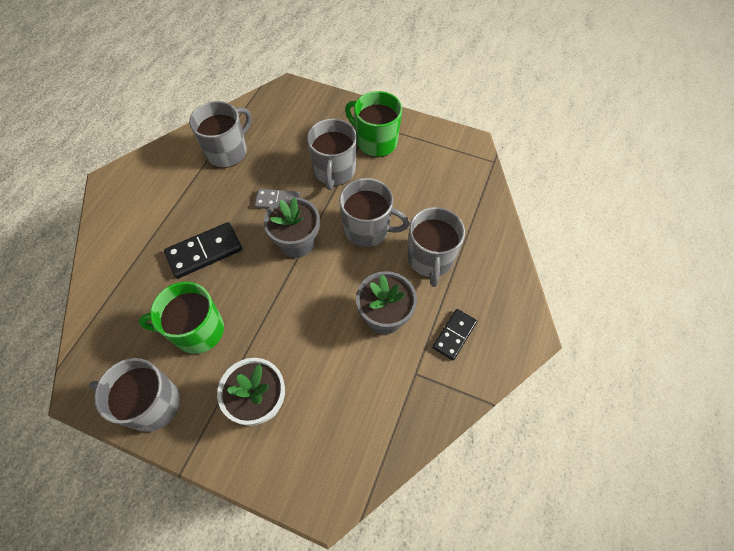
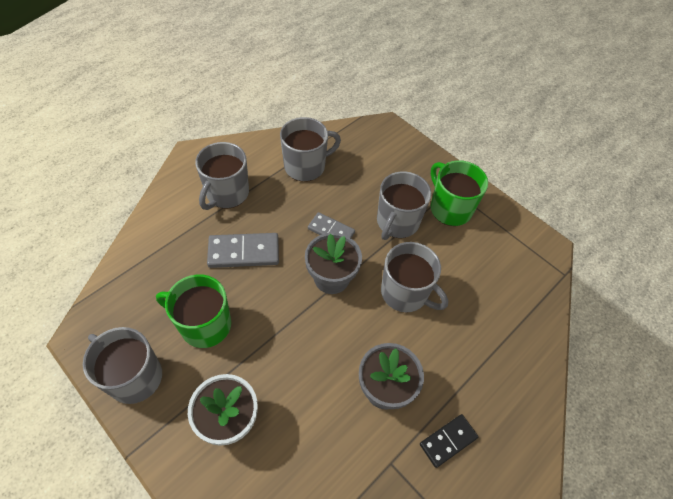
camera: 20 degrees right, 5 degrees down
(204, 252) = (244, 252): black domino -> grey domino
(430, 259) = (456, 349): grey mug -> grey mug (227, 193)

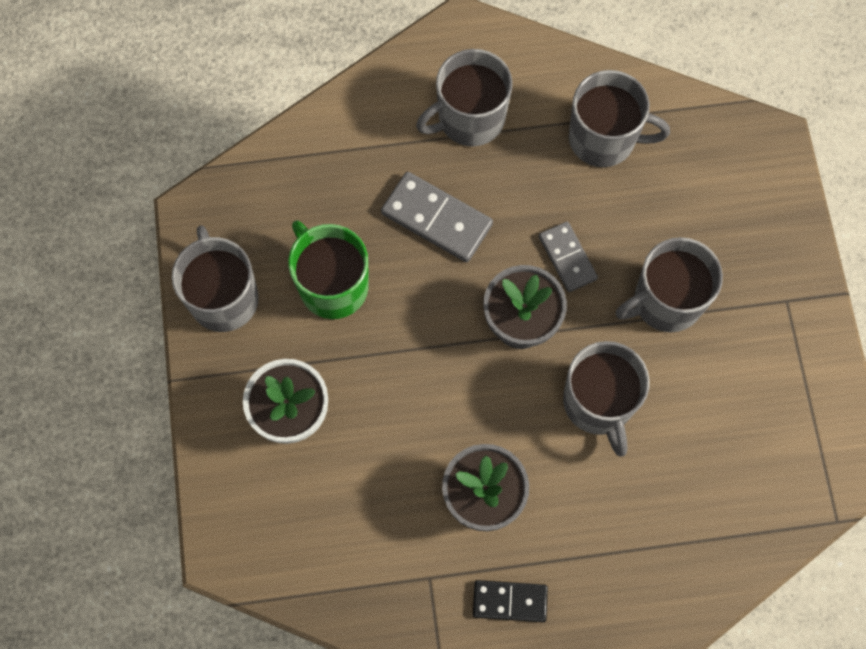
camera: 40 degrees right, 15 degrees up
(450, 208) = (757, 328): green mug -> none

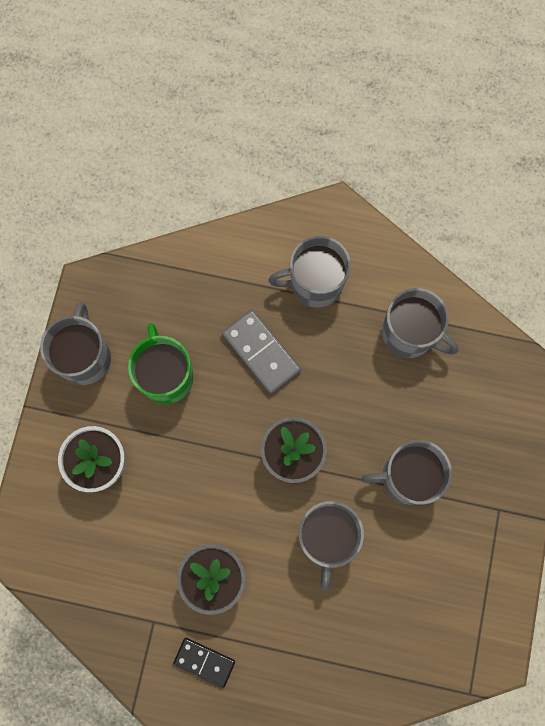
camera: 20 degrees right, 5 degrees up
(567, 258) = (346, 417): grey domino -> none

